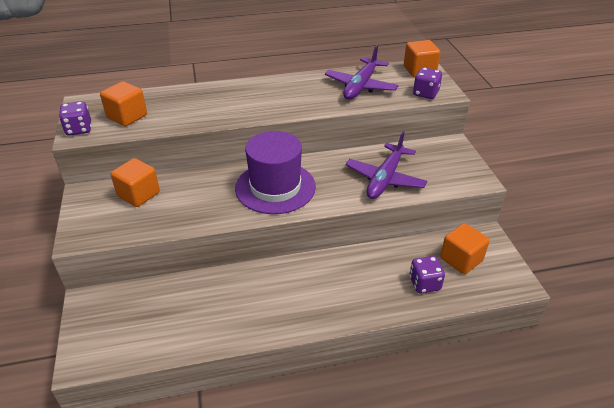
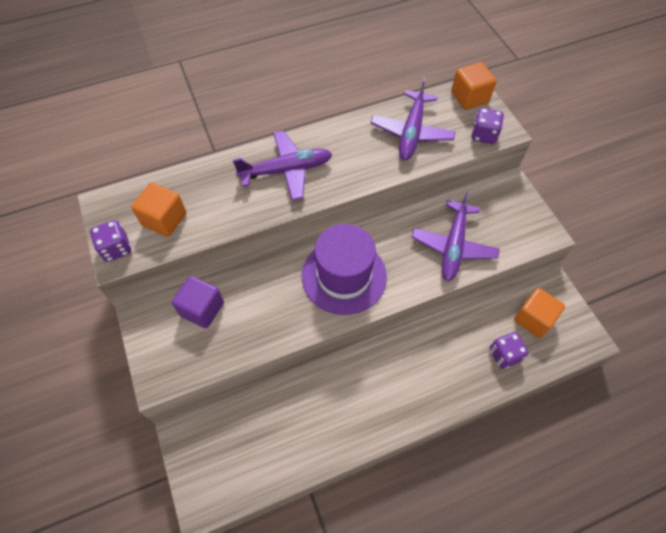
camera: 10 degrees left, 20 degrees up
(138, 194) = (202, 309): orange cube -> purple cube
(242, 98) = (286, 170): none -> purple plane

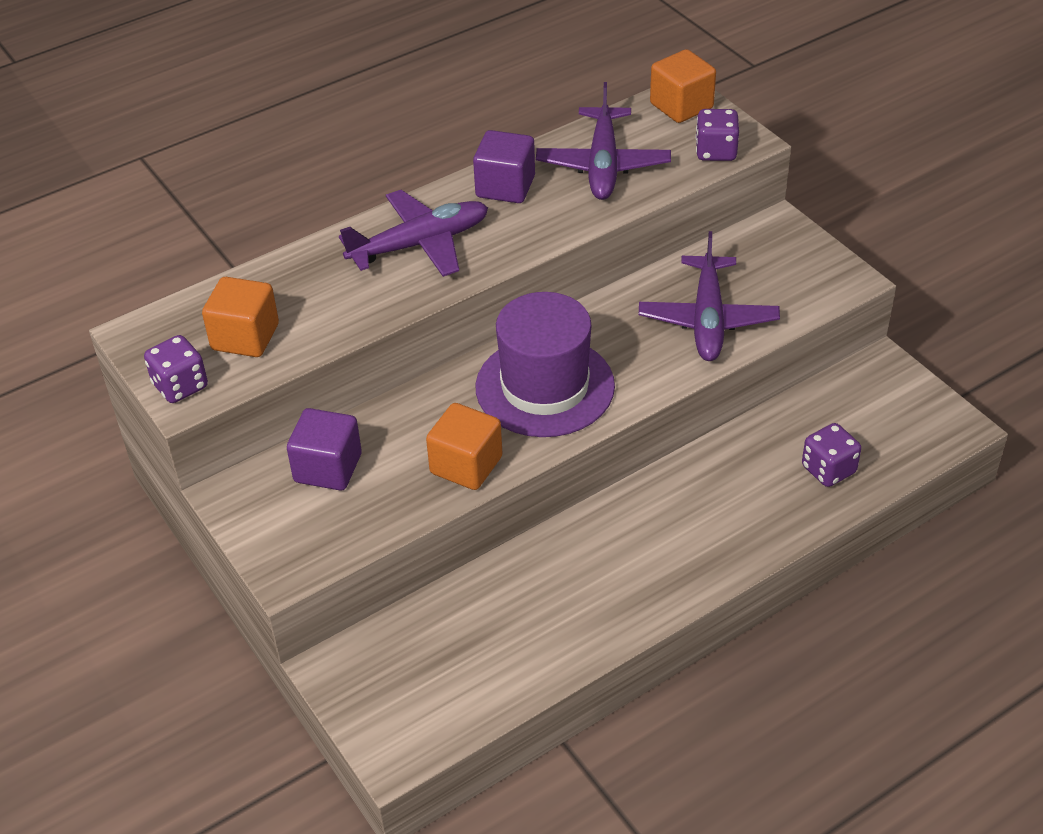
camera: 10 degrees left, 15 degrees down
(348, 137) = (505, 187): none -> purple cube
(533, 319) = (862, 415): orange cube -> orange cube (466, 465)

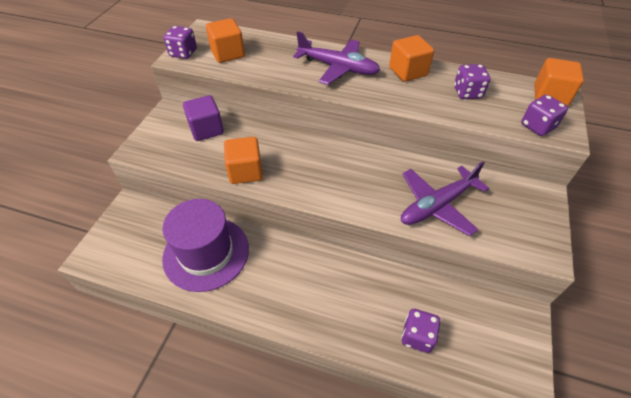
camera: 50 degrees right, 5 degrees up
(505, 187) = (408, 71): purple cube -> orange cube
(545, 386) = (322, 169): purple hat -> purple hat (206, 253)
(603, 164) = (467, 93): purple plane -> purple dice

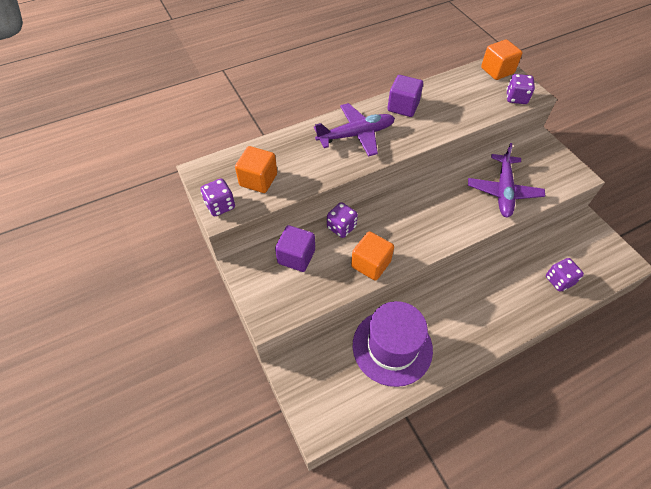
camera: 45 degrees left, 5 degrees up
(408, 71) = (403, 107): orange cube -> purple cube
(467, 93) = (455, 99): purple dice -> purple dice (341, 227)

